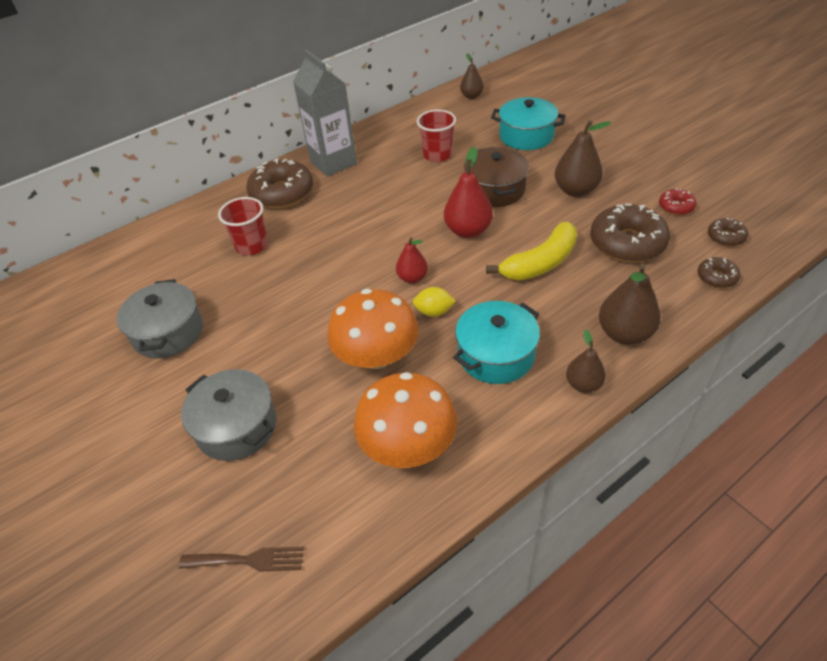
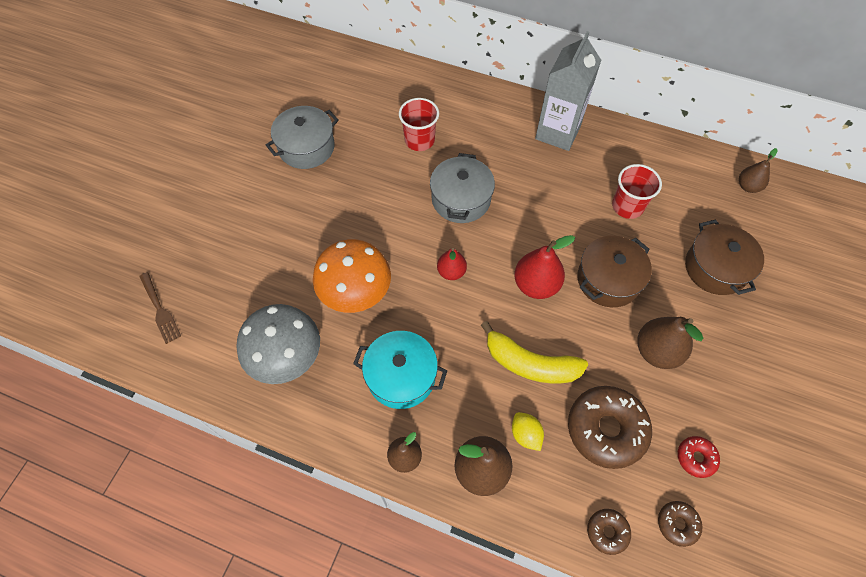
camera: 55 degrees right, 15 degrees up
(236, 427) = (250, 241): grey pot -> grey pot (461, 199)
(282, 193) = (492, 121): brown donut -> none
(408, 444) = (286, 356): orange mushroom -> grey mushroom
(434, 312) = (422, 308): yellow lemon -> yellow lemon (525, 434)
(526, 136) = (716, 268): turquoise pot -> brown pot

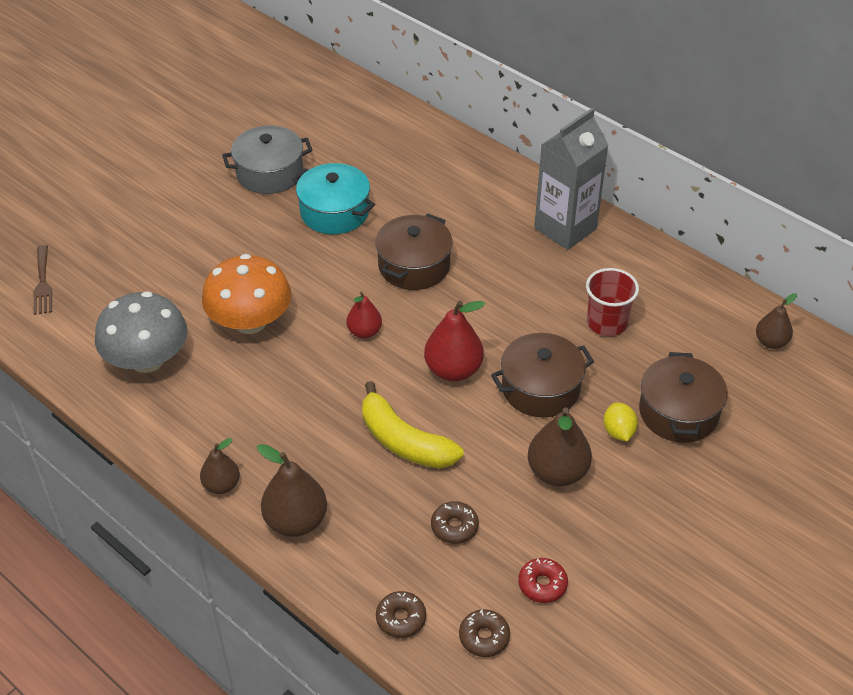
camera: 20 degrees right, 15 degrees down
(401, 376) = (257, 412): turquoise pot -> turquoise pot (334, 212)
(419, 140) = (398, 197): red cup -> none
(461, 199) = (414, 266): grey pot -> brown pot
(525, 434) = (362, 504): yellow lemon -> yellow lemon (618, 432)
(606, 429) = (454, 527): brown donut -> brown donut, size x0.49

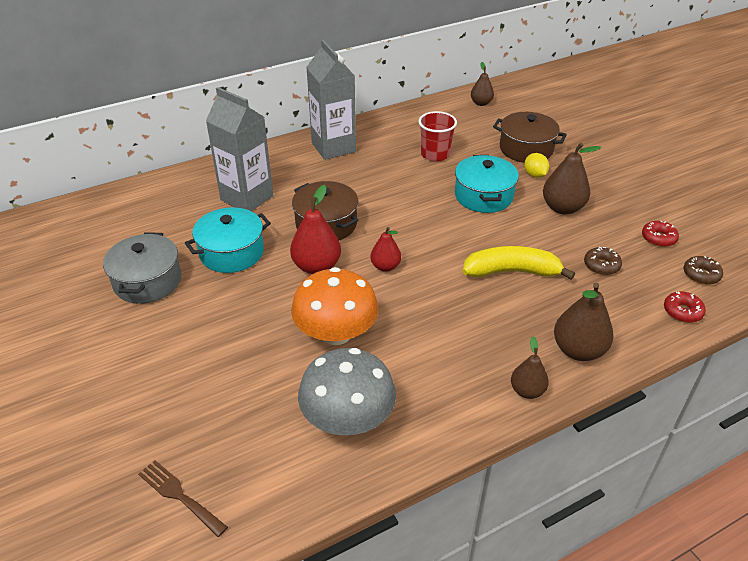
camera: 70 degrees left, 5 degrees down
(43, 283) = (179, 495): brown fork -> brown fork turned 150 degrees counterclockwise
(401, 619) = (682, 311): brown donut -> red donut
(404, 441) = (512, 271): yellow banana -> yellow banana turned 150 degrees counterclockwise
(427, 192) = (247, 198): none -> grey carton
(453, 370) = (448, 230): red pear -> red pear (317, 266)
(540, 388) = (483, 196): brown pot -> turquoise pot
(618, 432) = (535, 175): yellow lemon -> yellow lemon turned 60 degrees clockwise

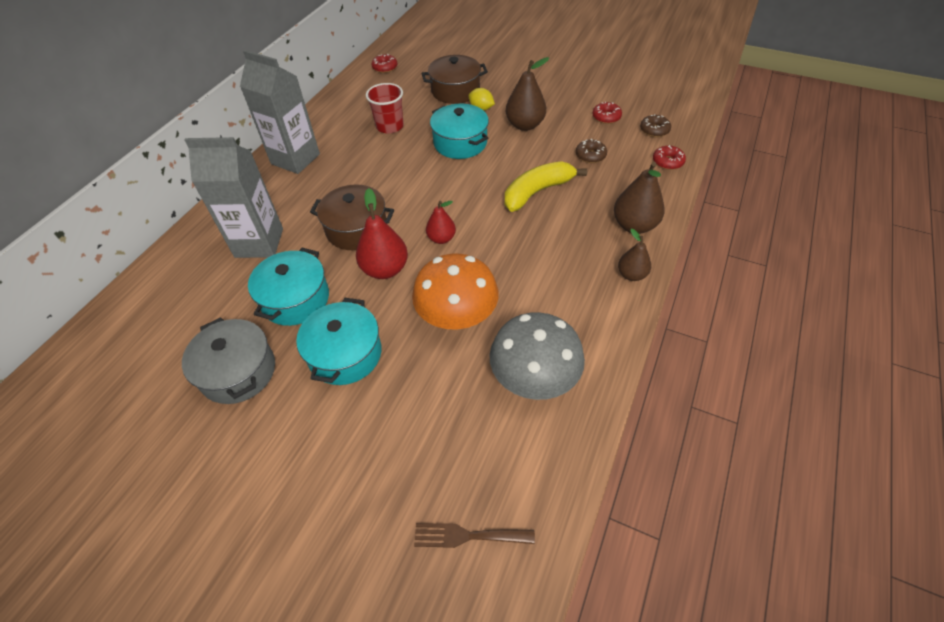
camera: 35 degrees left, 10 degrees up
(226, 312) = (345, 354): none -> turquoise pot
(481, 103) = (385, 68): brown pear -> red donut

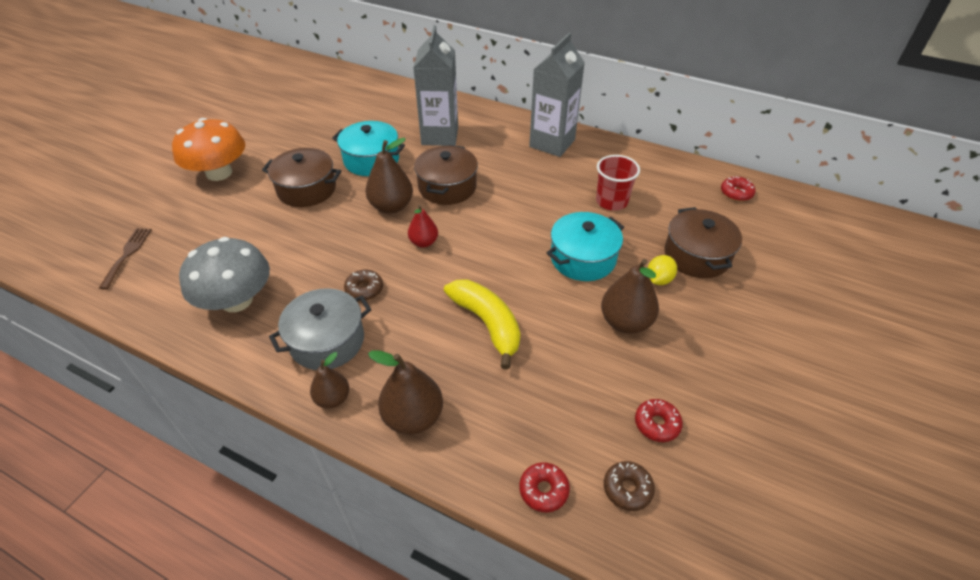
camera: 90 degrees right, 5 degrees down
(238, 372) = (311, 142): grey pot -> grey pot (327, 341)
(345, 354) = (306, 189): turquoise pot -> brown pot
(385, 269) = (391, 206): red pear -> brown pear
(457, 315) = (323, 252): orange mushroom -> orange mushroom (219, 173)
(590, 155) = (559, 389): brown donut -> brown donut (364, 289)

